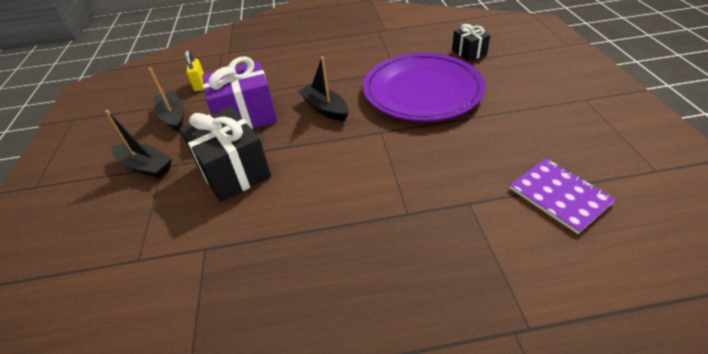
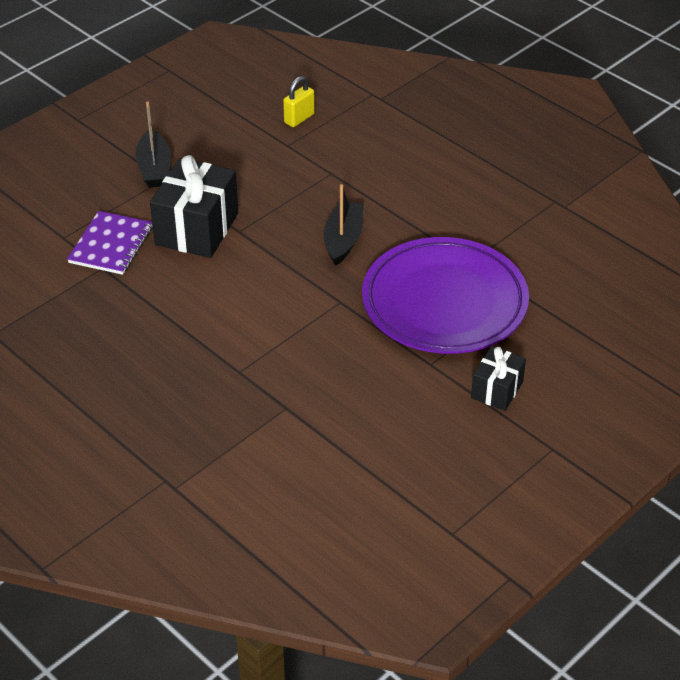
camera: 50 degrees right, 0 degrees up
(173, 117) = (233, 136): black boat -> none
(246, 116) = (279, 188): purple gift -> none
(469, 52) = (576, 309): black gift -> black gift (497, 390)
(559, 195) = (349, 468): purple notebook -> purple notebook (111, 245)

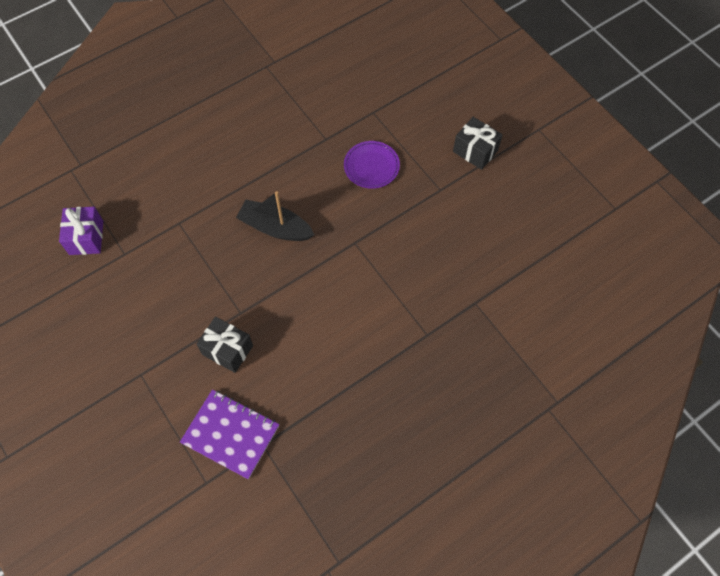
camera: 80 degrees left, 20 degrees up
(154, 168) = (120, 381): black boat -> none
(197, 229) = (227, 350): black gift -> black gift, size x0.55
(299, 118) = (86, 238): yellow padlock -> purple gift
(444, 302) = (371, 166): purple plate -> purple plate, size x0.40

